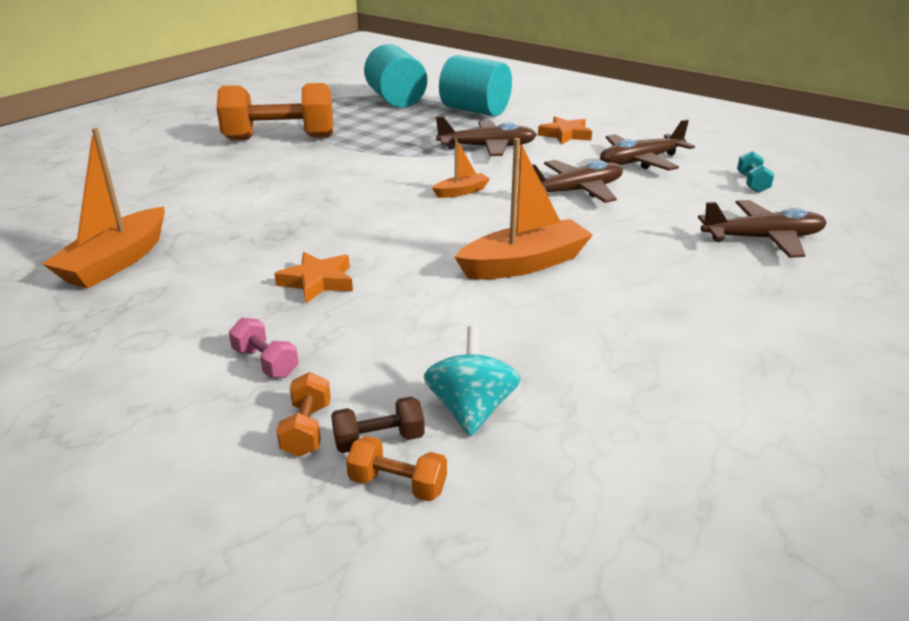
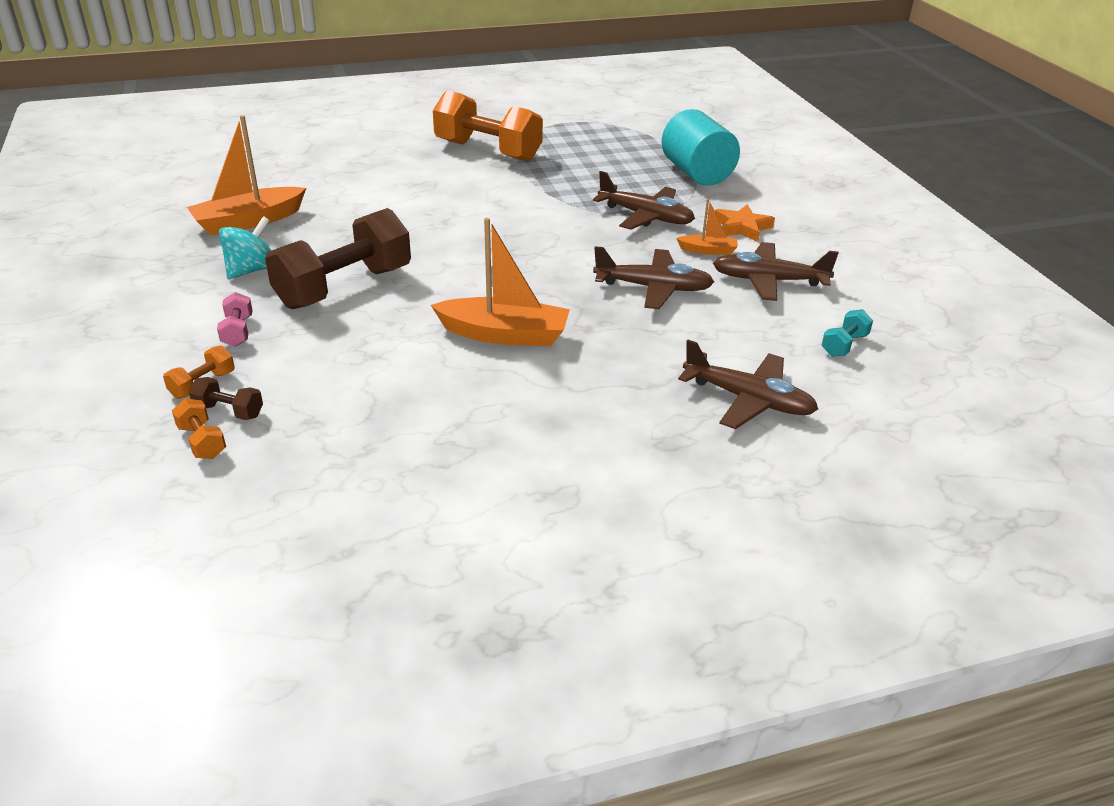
camera: 35 degrees right, 5 degrees up
(317, 281) = (344, 287): orange star -> brown dumbbell
(396, 100) = (641, 139): turquoise cylinder -> none
(461, 192) = (555, 252): orange boat -> orange boat (708, 250)
(471, 410) = (305, 420): turquoise spinning top -> turquoise spinning top (251, 270)

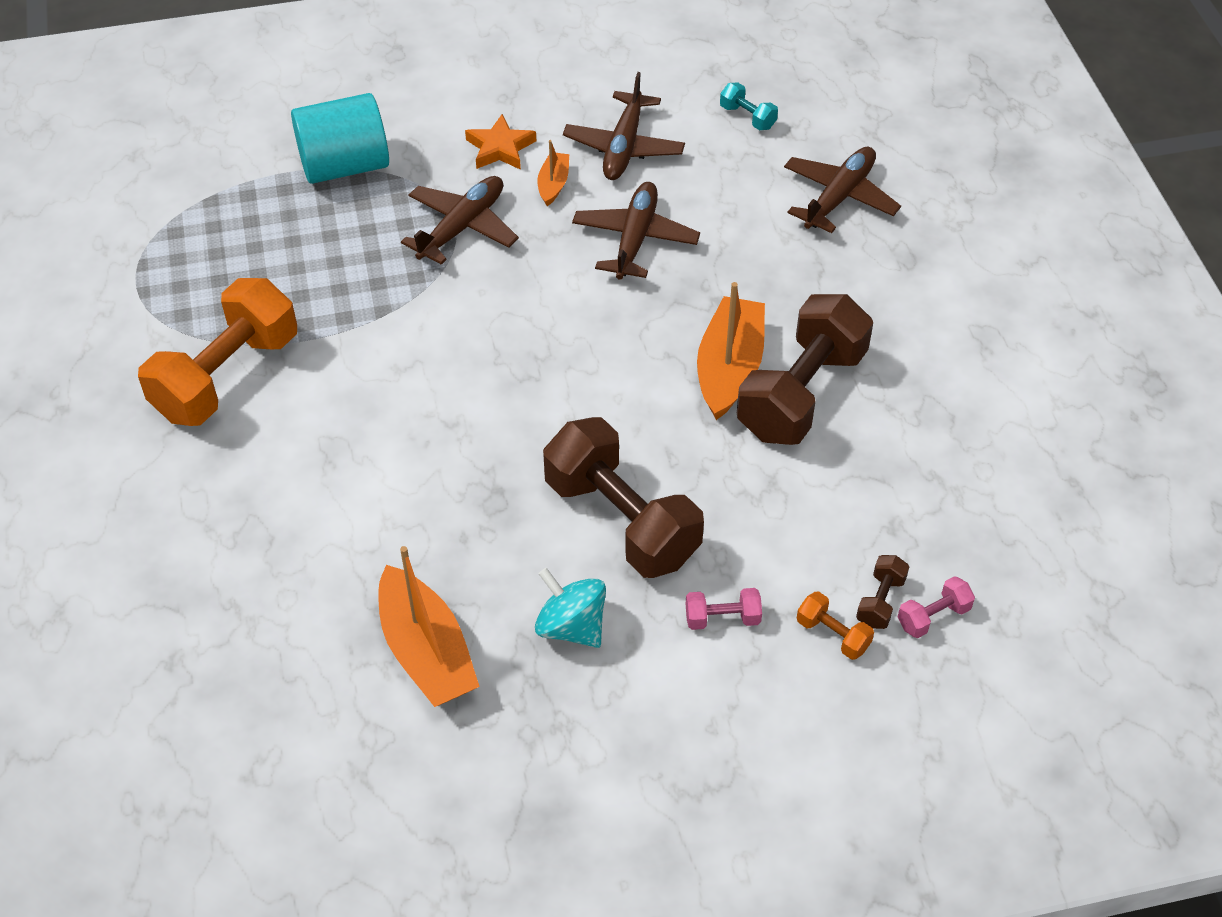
camera: 85 degrees left, 15 degrees up
(202, 441) = (933, 617): orange dumbbell -> pink dumbbell
(475, 372) = (801, 393): none -> brown dumbbell

